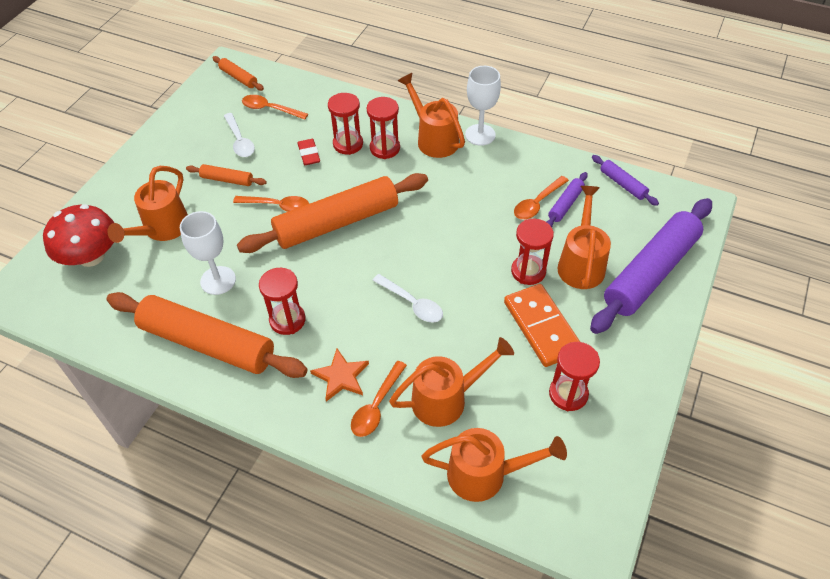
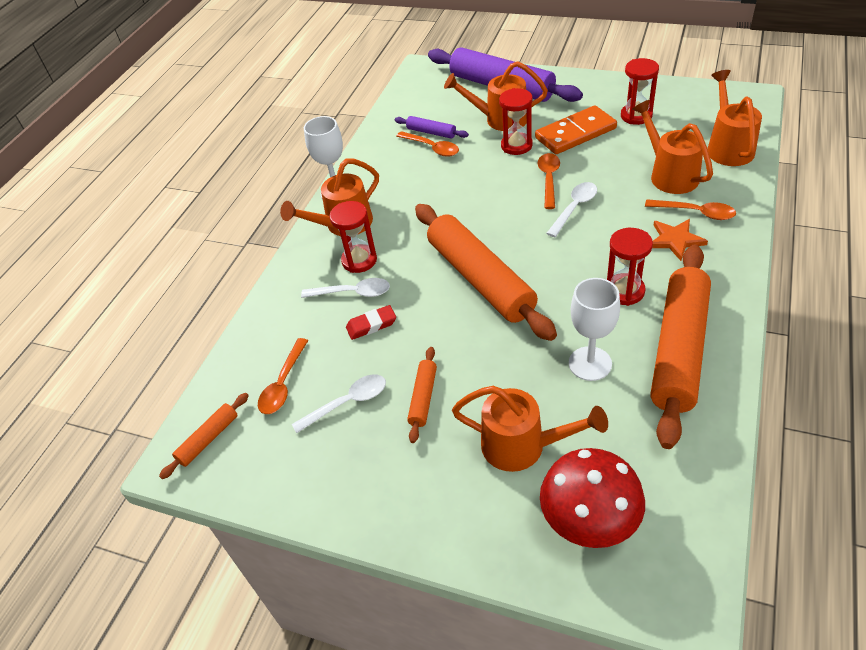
camera: 90 degrees left, 5 degrees down
(277, 206) = (463, 336): orange spoon -> orange spoon (549, 179)
(348, 144) = (352, 293): red hourglass -> white spoon
(623, 184) = (402, 104): purple rolling pin -> none

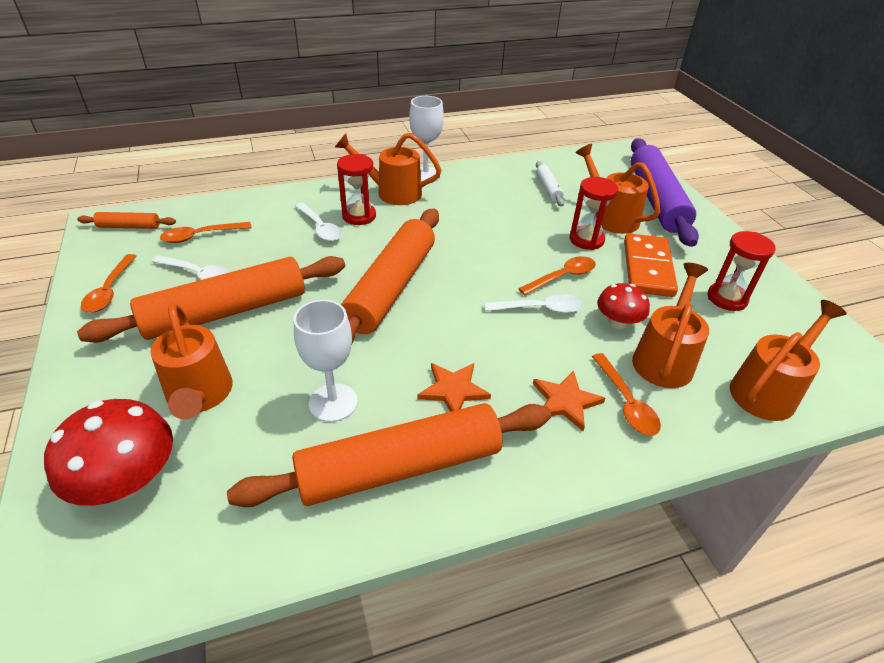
camera: 45 degrees right, 5 degrees down
(371, 325) = (291, 251): red eraser -> none
(423, 398) = (226, 312): orange rolling pin -> orange rolling pin, size x2.27
(431, 132) = (548, 188): purple rolling pin -> white rolling pin
(432, 148) = (529, 196): orange spoon -> orange spoon (110, 290)
(575, 133) = (648, 268): orange domino -> orange domino turned 75 degrees clockwise
(619, 177) = (618, 322): none -> red mushroom
(624, 291) = (453, 390): red hourglass -> orange star

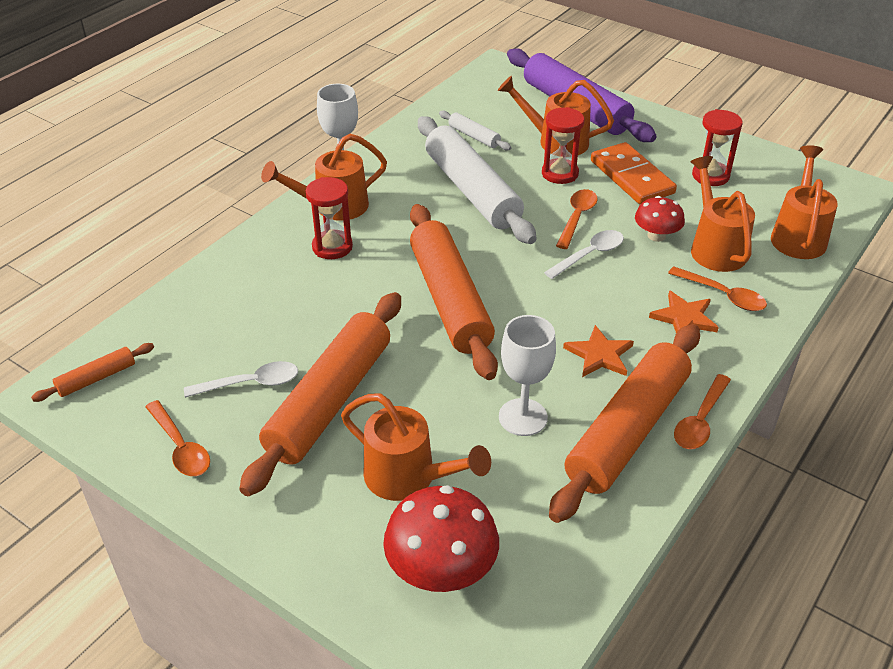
camera: 35 degrees left, 0 degrees up
(201, 236) = (195, 347): orange spoon -> orange spoon (700, 420)
(320, 228) = (309, 277): white spoon -> none
(501, 222) = (471, 191): none -> white rolling pin

